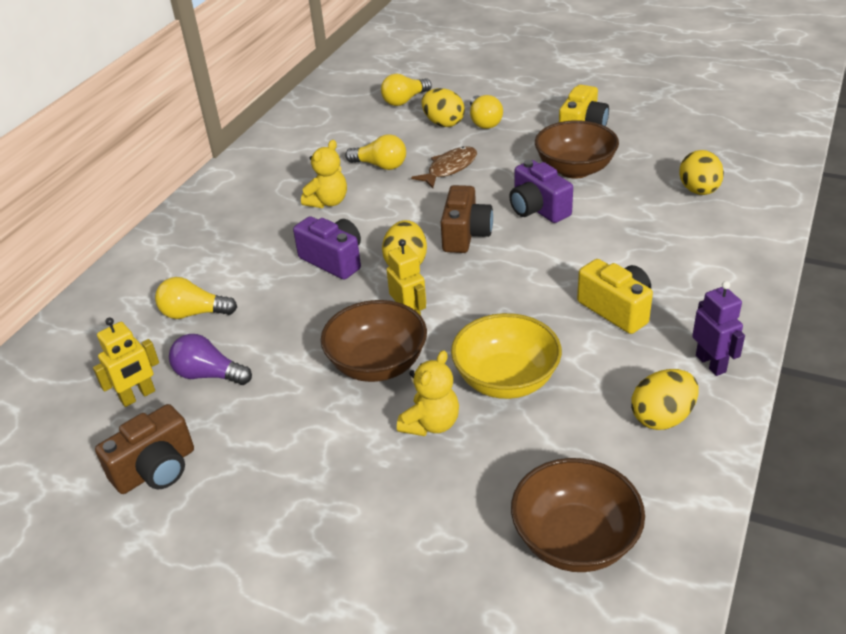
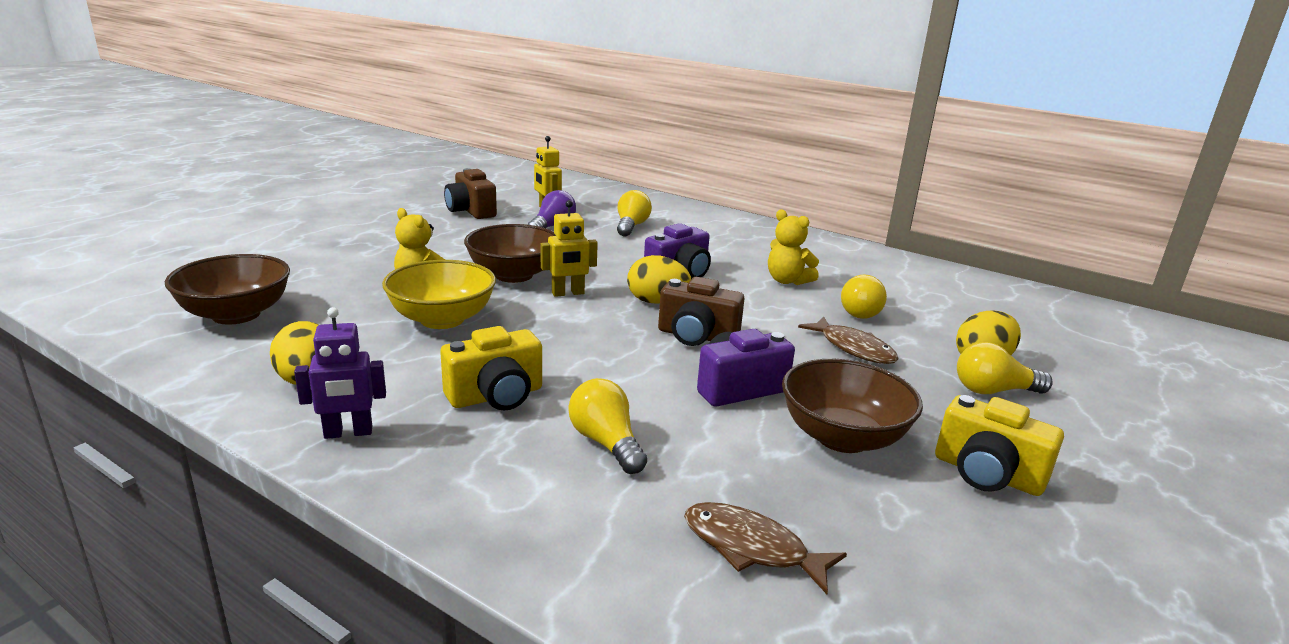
camera: 95 degrees right, 15 degrees down
(405, 100) = (1048, 345): yellow light bulb -> yellow light bulb (606, 443)
(699, 191) = (751, 548): yellow egg -> brown fish

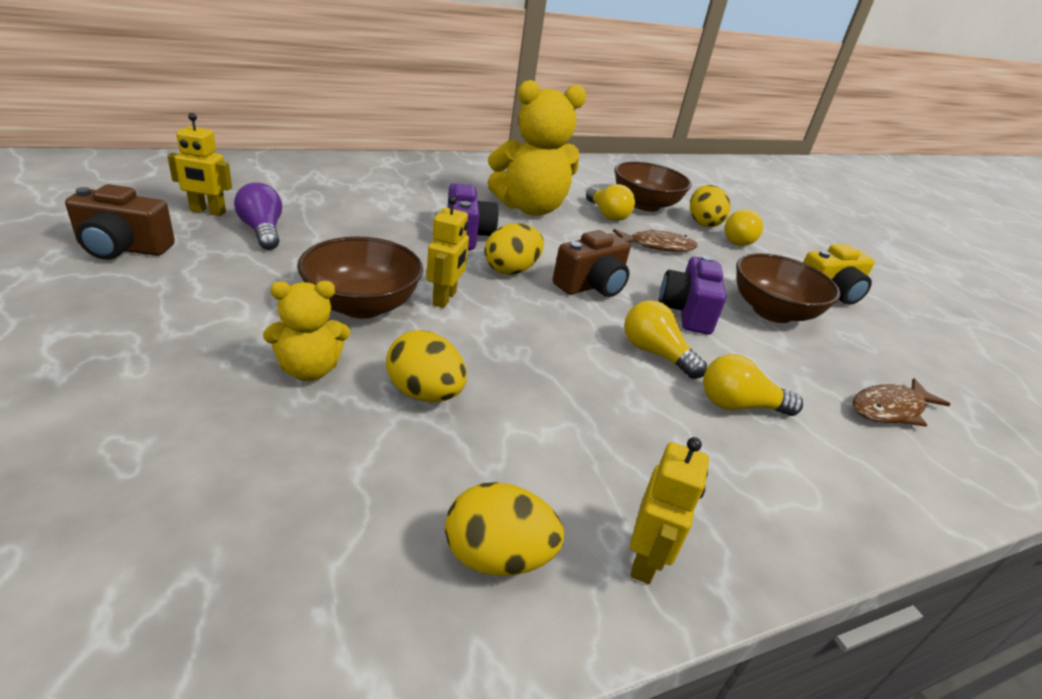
camera: 60 degrees left, 10 degrees up
(236, 314) = (197, 573): brown bowl -> brown bowl (644, 205)
(348, 433) = (645, 559): purple robot -> yellow robot
(442, 319) = (424, 393): yellow bowl -> yellow egg
(496, 396) = (627, 428): yellow camera -> none
(631, 226) = (329, 201): yellow light bulb -> yellow light bulb (655, 353)
(787, 281) = (530, 208): yellow teddy bear -> yellow teddy bear, size x1.88

